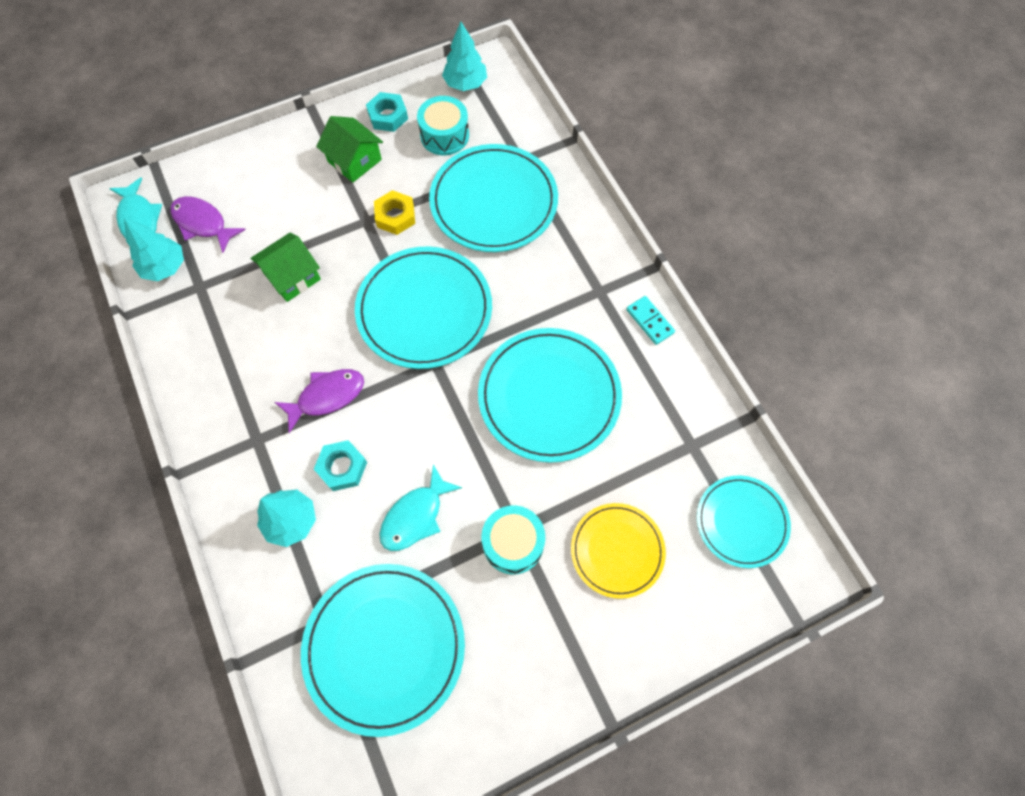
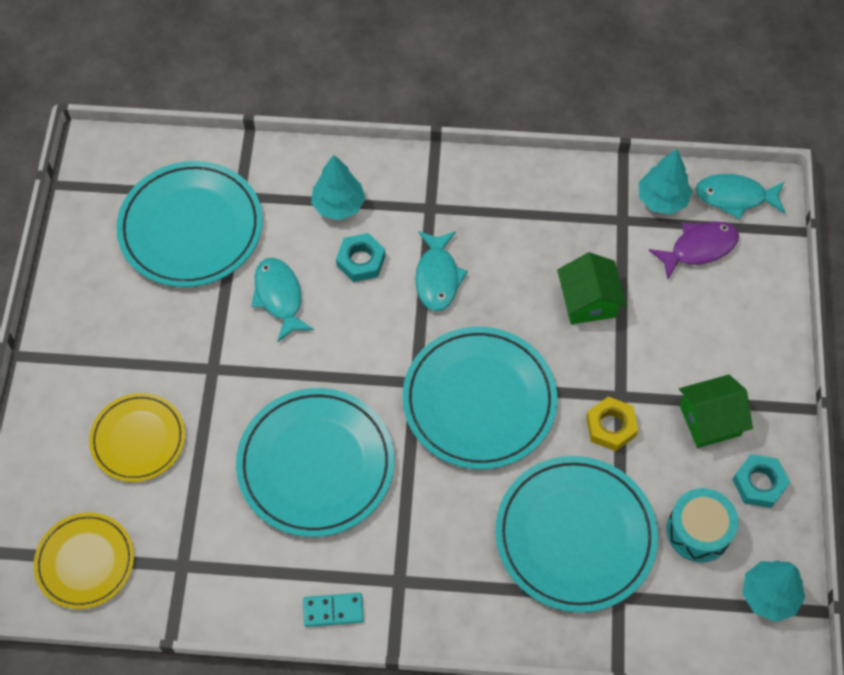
camera: 120 degrees right, 5 degrees down
(327, 397) = (437, 277): purple fish -> turquoise fish
(513, 543) = (203, 360): turquoise drum -> none
(741, 522) = (85, 562): turquoise plate -> yellow plate

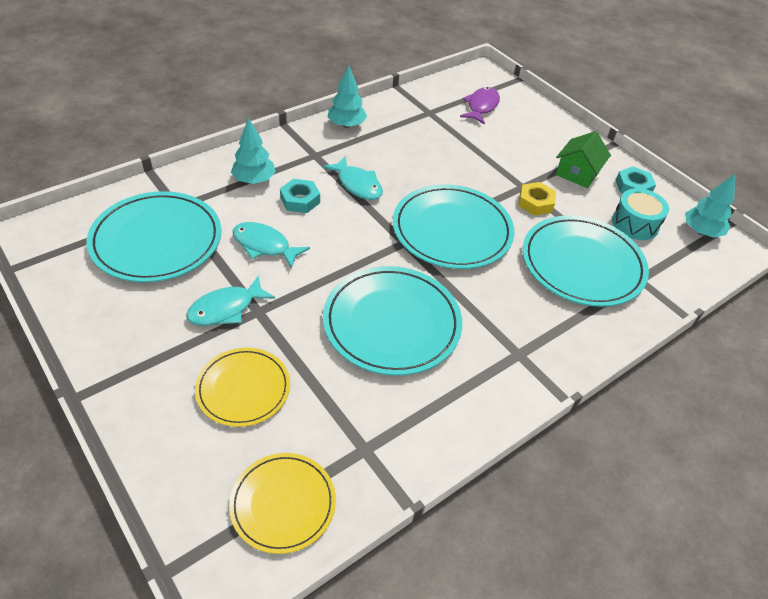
camera: 45 degrees left, 15 degrees down
(333, 610) = (499, 400): turquoise domino -> none
(588, 301) = (455, 154): green house -> none
(662, 200) = (439, 95): turquoise tree -> turquoise tree (346, 125)
(735, 197) = (472, 79): turquoise fish -> turquoise fish (226, 309)

